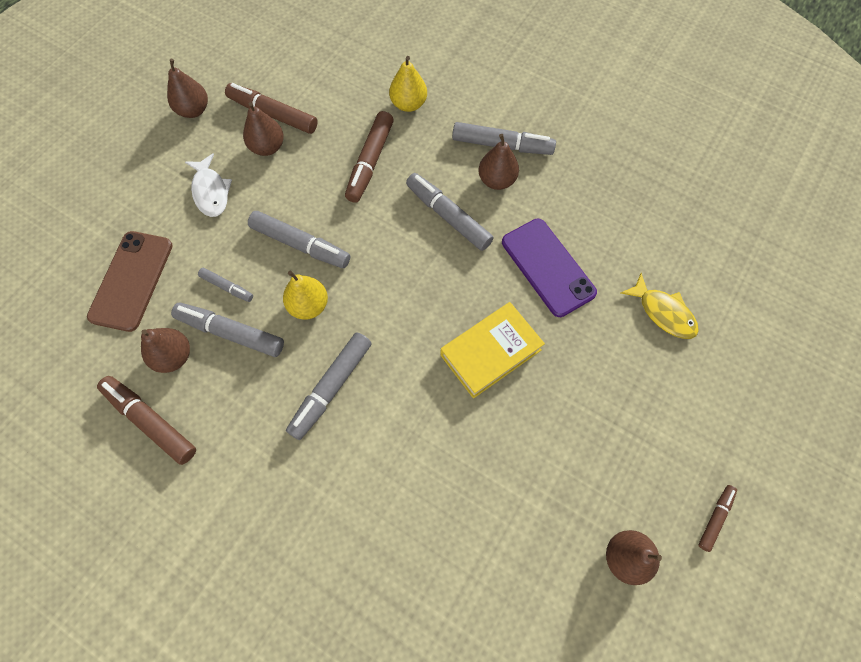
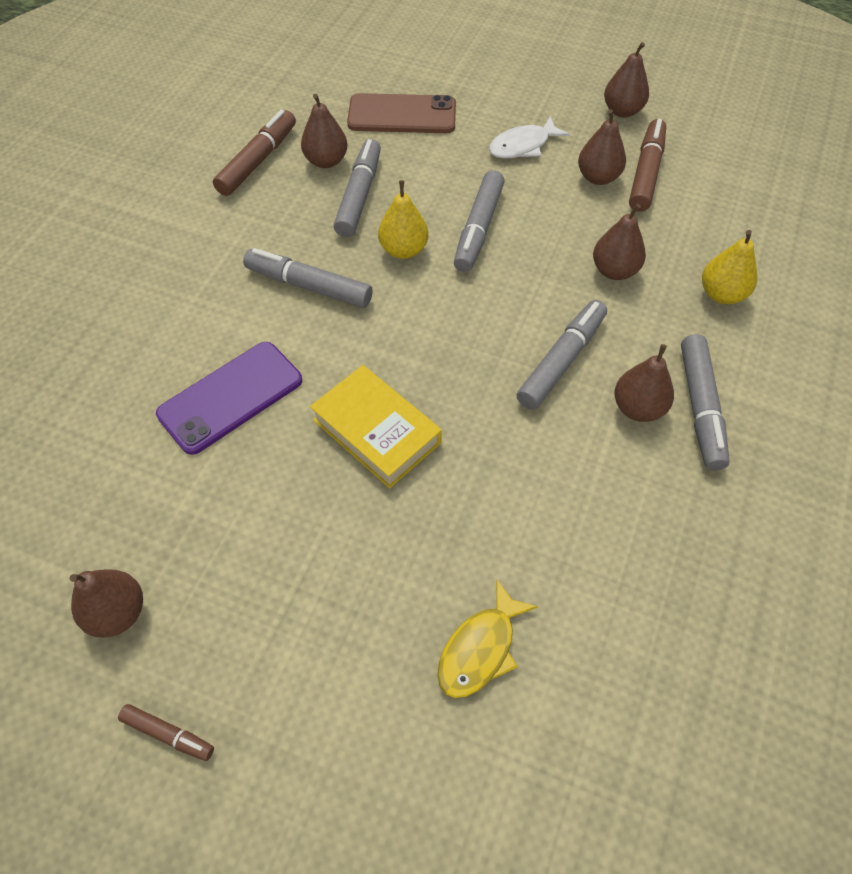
camera: 80 degrees right, 10 degrees down
(227, 287) = (411, 182): grey marker -> none
(370, 162) = (614, 271): brown marker -> brown pear
(547, 267) = (516, 484): purple phone -> purple phone (230, 397)

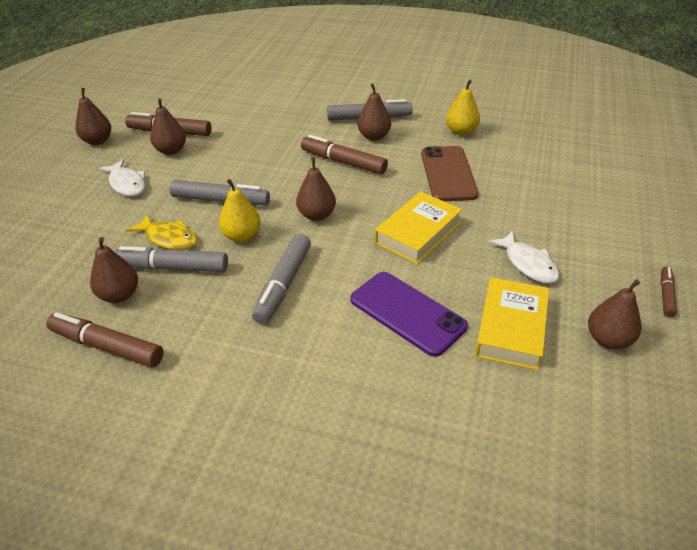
camera: 95 degrees left, 15 degrees down
(172, 502) = (511, 328): none -> yellow book
(282, 556) = (528, 264): none -> white fish
(402, 115) = (63, 252): brown phone -> brown phone (448, 174)
(480, 649) = (546, 183): yellow fish -> yellow fish (169, 238)
(561, 361) = (343, 162): grey marker -> brown marker
(614, 271) = (264, 144): brown pear -> brown pear (316, 215)
(721, 294) = (283, 109): yellow pear -> yellow pear (461, 131)

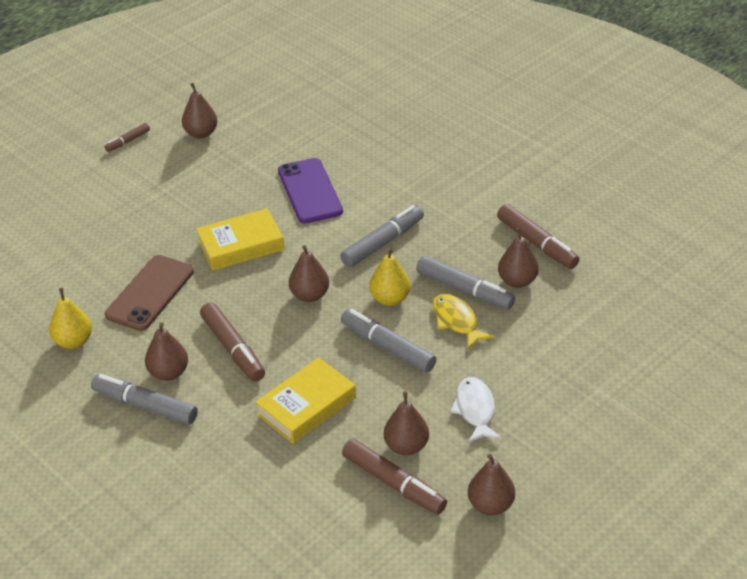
camera: 150 degrees left, 0 degrees up
(511, 328) = (252, 159): yellow book -> yellow book (306, 406)
(528, 264) = (188, 192): white fish -> none

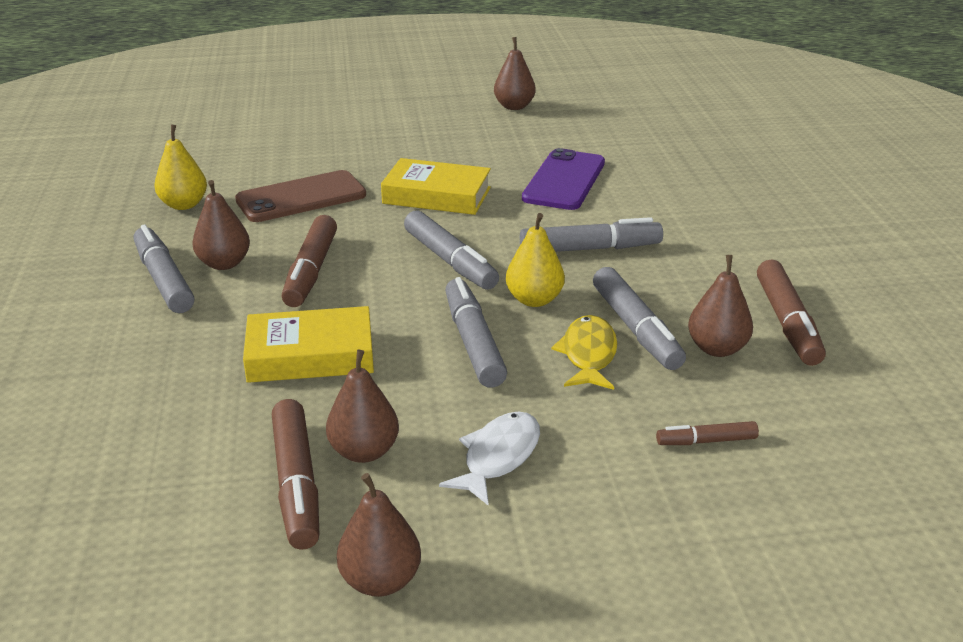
camera: 35 degrees right, 10 degrees down
(128, 141) = (440, 91): brown marker -> brown marker (706, 441)
(309, 295) = (450, 261): brown pear -> grey marker

